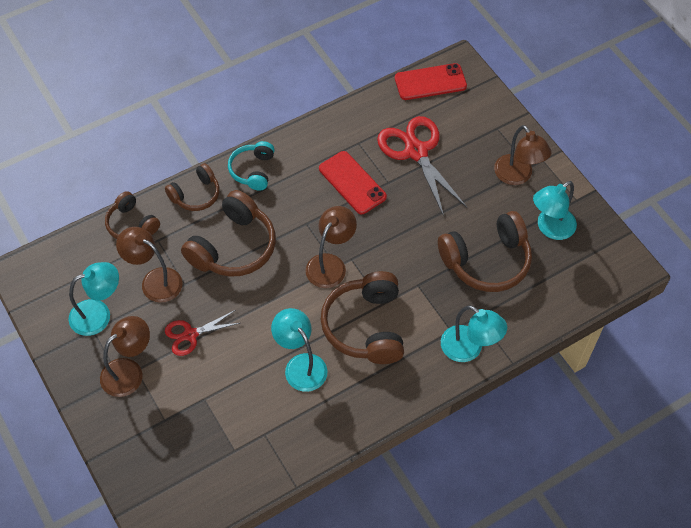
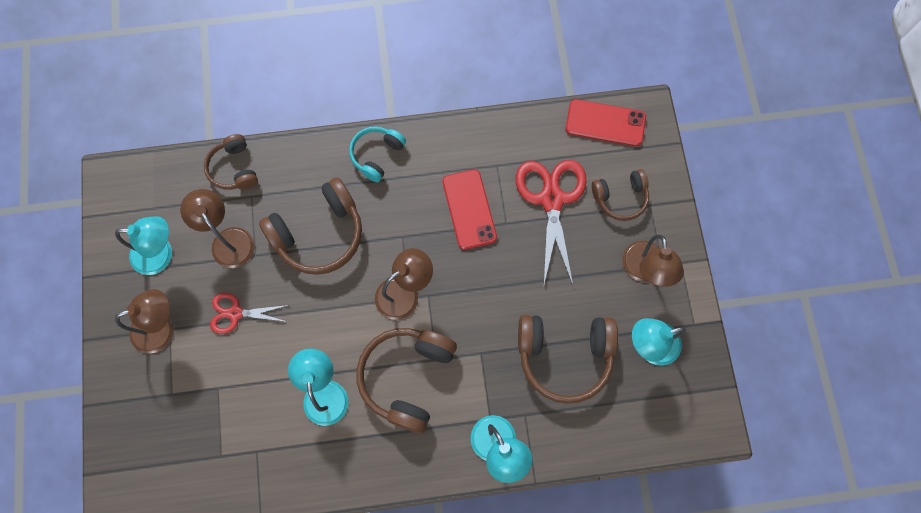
camera: 25 degrees right, 15 degrees up
(196, 195) = (309, 160): brown headphones -> brown headphones (620, 198)

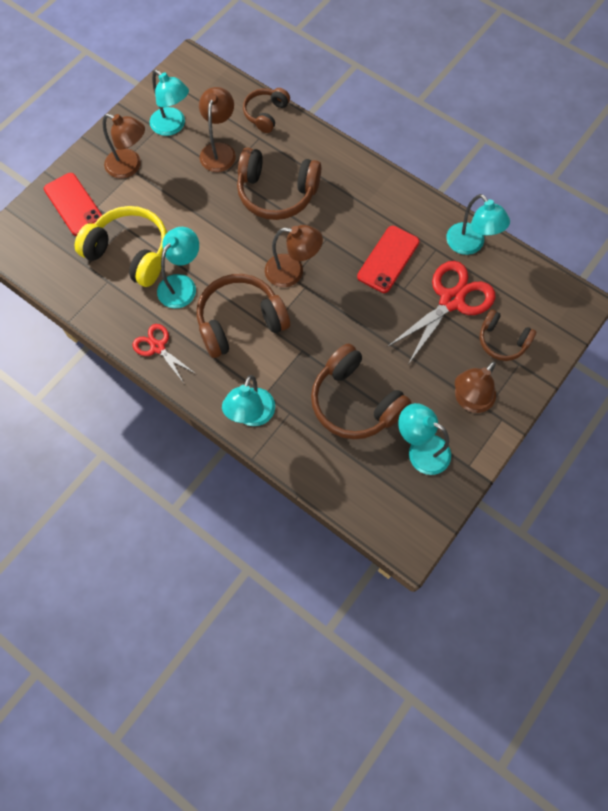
camera: 45 degrees right, 5 degrees down
(235, 313) = (179, 195): red scissors -> red scissors (157, 347)
(248, 407) = (130, 253): none -> yellow headphones
(377, 155) = (362, 178): turquoise headphones -> none
(519, 138) = (470, 245): none -> turquoise lamp
(605, 123) = (542, 286): red phone -> red phone (74, 204)

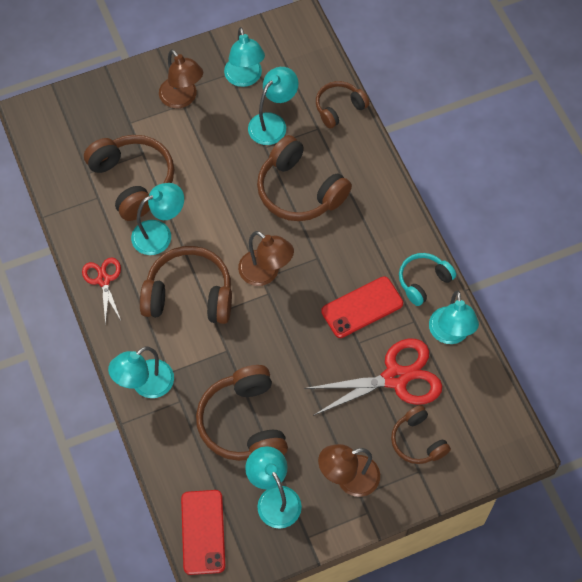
camera: 30 degrees right, 5 degrees down
(74, 204) = (111, 110): red phone -> red phone (203, 532)
(130, 253) = (133, 181): yellow headphones -> brown headphones
(219, 151) = (273, 123): brown lamp -> turquoise lamp
(422, 215) = (423, 281): none -> turquoise headphones

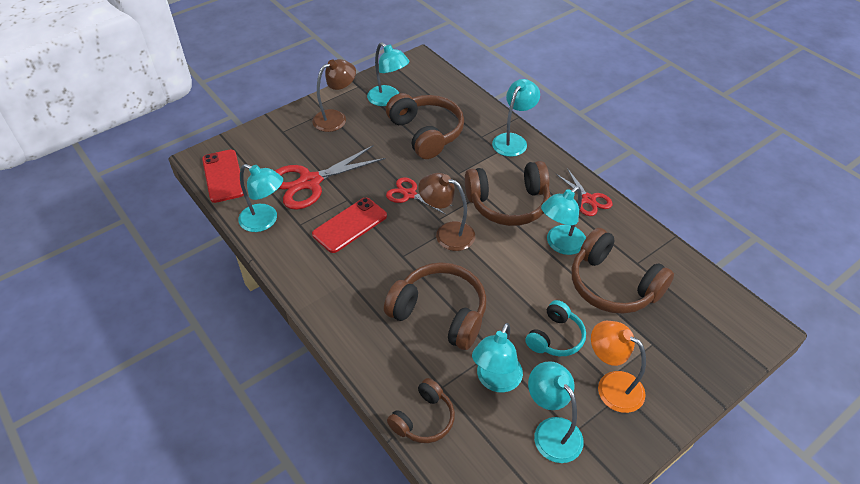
camera: 165 degrees right, 15 degrees down
(182, 99) = (611, 385): brown lamp -> orange lamp
(203, 532) = (432, 76): red phone -> red phone (223, 176)
(290, 333) = (409, 194): none -> red scissors
(417, 441) = (286, 147): brown headphones -> none
(423, 281) = (295, 257): turquoise headphones -> turquoise headphones (555, 337)
(450, 334) = (265, 221): turquoise lamp -> turquoise lamp turned 135 degrees clockwise

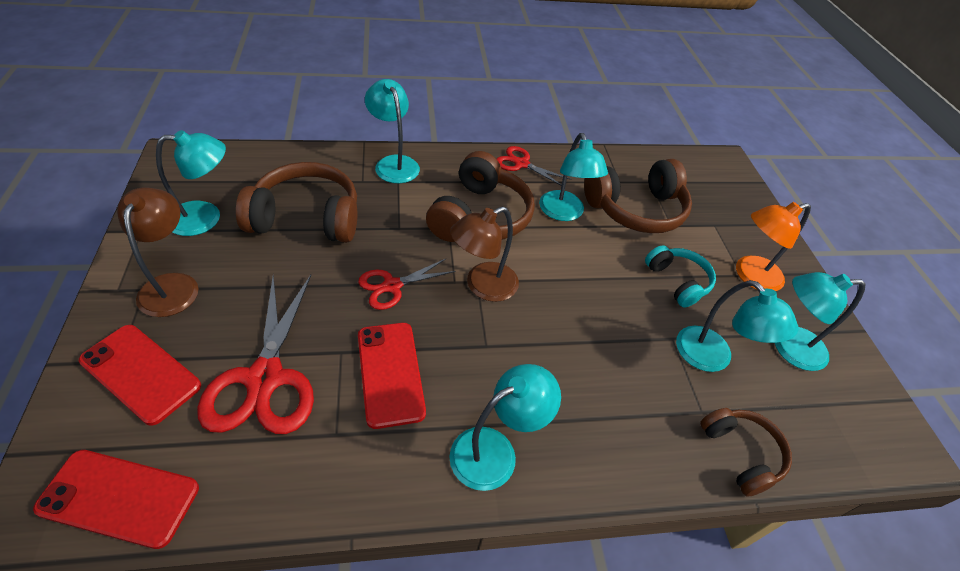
camera: 65 degrees left, 0 degrees up
(265, 221) = (287, 479): turquoise lamp -> turquoise lamp (495, 451)
(281, 142) = (141, 373): none -> red phone
(440, 313) = (596, 356): brown headphones -> none
(588, 199) = (521, 164): red scissors -> red scissors turned 150 degrees counterclockwise

